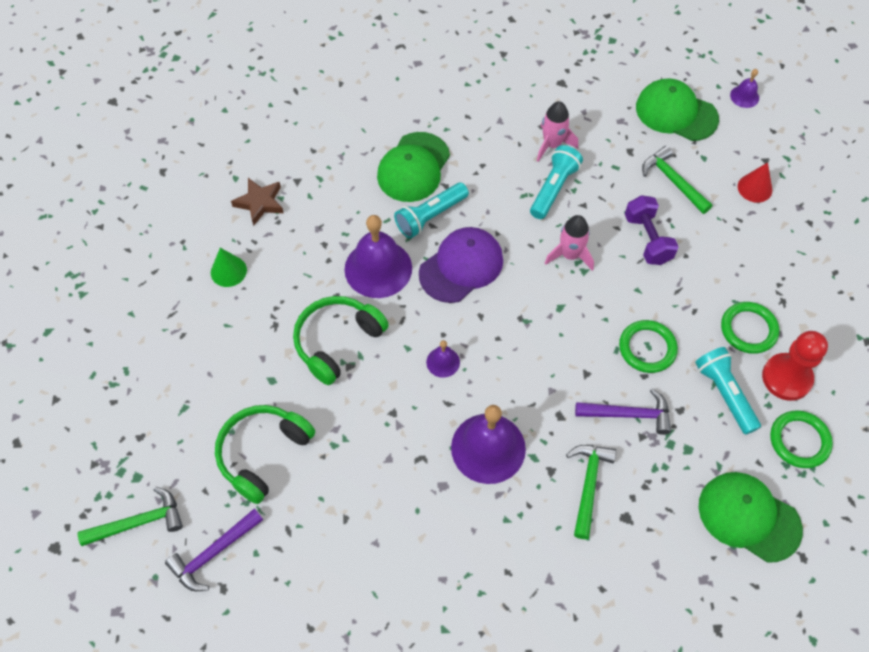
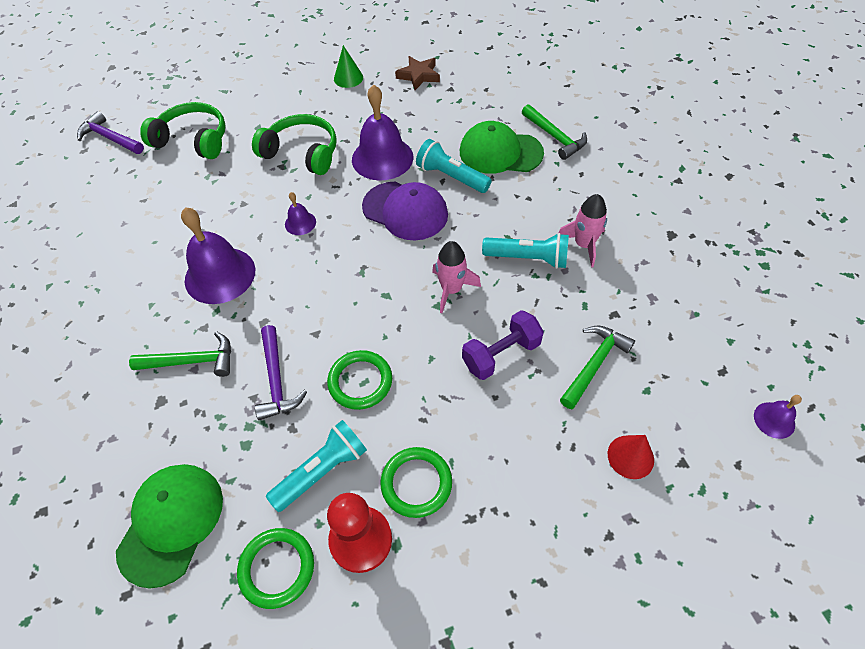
camera: 75 degrees right, 5 degrees down
(139, 522) = (132, 97): green hammer -> green hammer (555, 137)
(676, 113) = (697, 348): green cap -> none

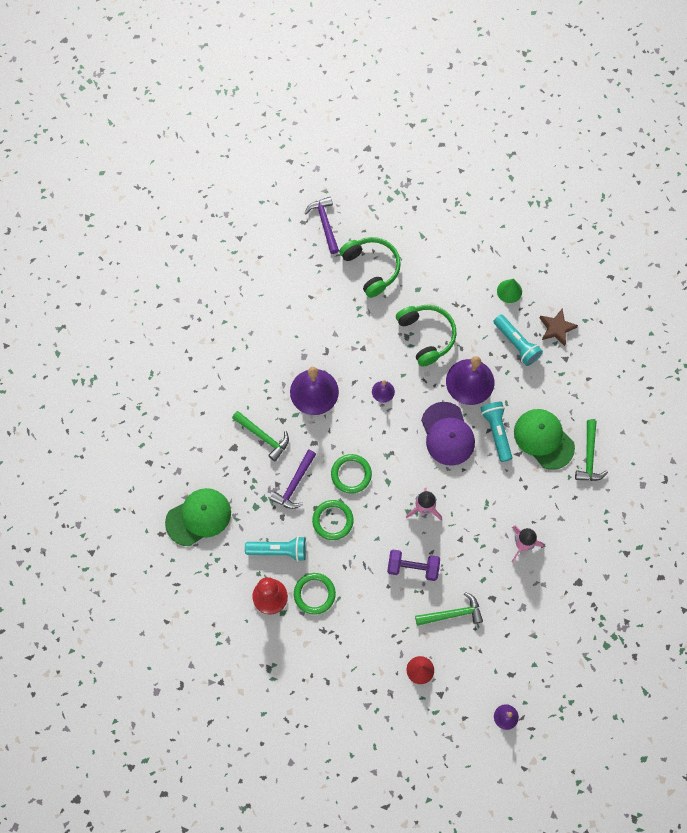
camera: 40 degrees right, 15 degrees up
(277, 568) = (227, 577): green ring -> green ring (351, 474)
(528, 258) = (483, 526): turquoise flashlight -> turquoise flashlight (516, 344)

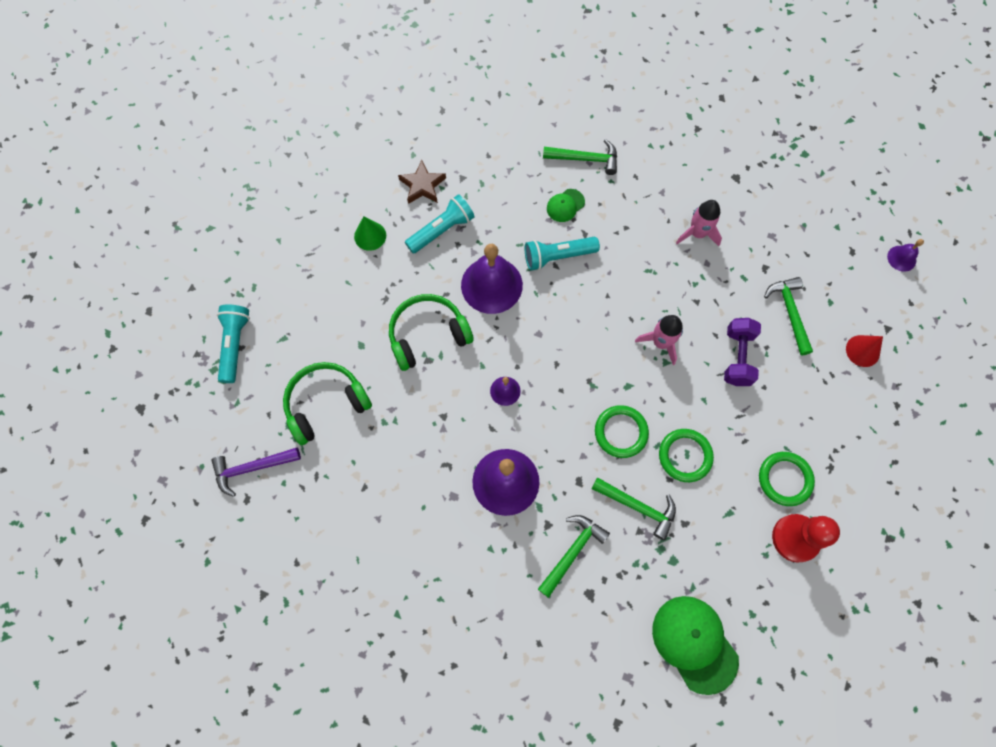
camera: 90 degrees left, 0 degrees up
(279, 550) = (731, 527): turquoise flashlight -> turquoise flashlight (235, 345)
(294, 484) = (638, 507): purple hammer -> green hammer
(447, 434) = (562, 313): purple cap -> none
(543, 439) = (565, 205): green cap -> green cap, size x0.51

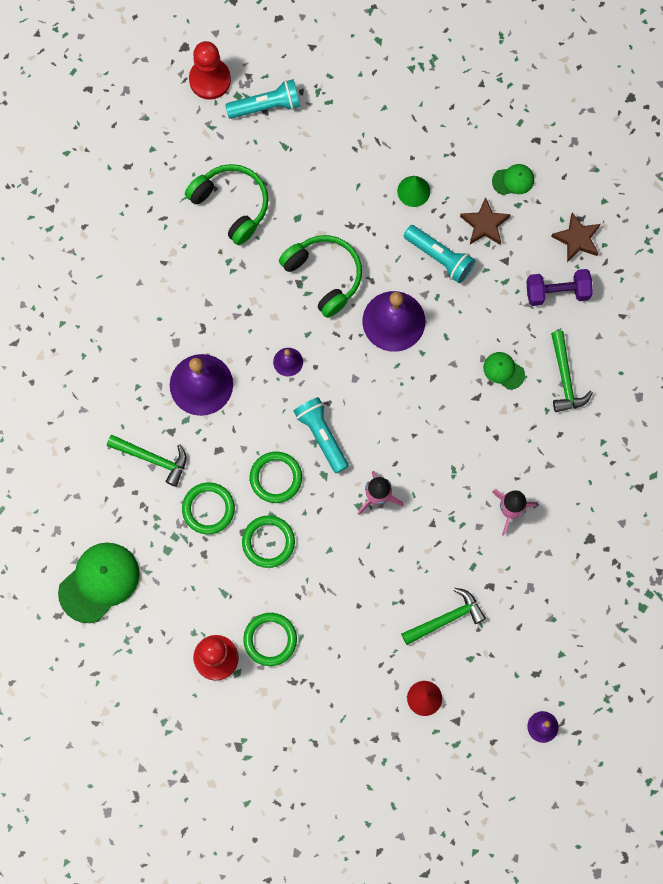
camera: 75 degrees right, 5 degrees up
(186, 392) = (210, 80): none -> red pawn
(252, 468) = (156, 161): purple hammer -> none
(388, 152) = (513, 180): none -> green cap
(460, 117) = (577, 239): none -> brown star
(558, 256) = (443, 377): turquoise flashlight -> turquoise flashlight (322, 436)
(638, 507) = (208, 509): green hammer -> green ring
(737, 357) = (383, 574): purple dumbbell -> purple dumbbell (557, 292)

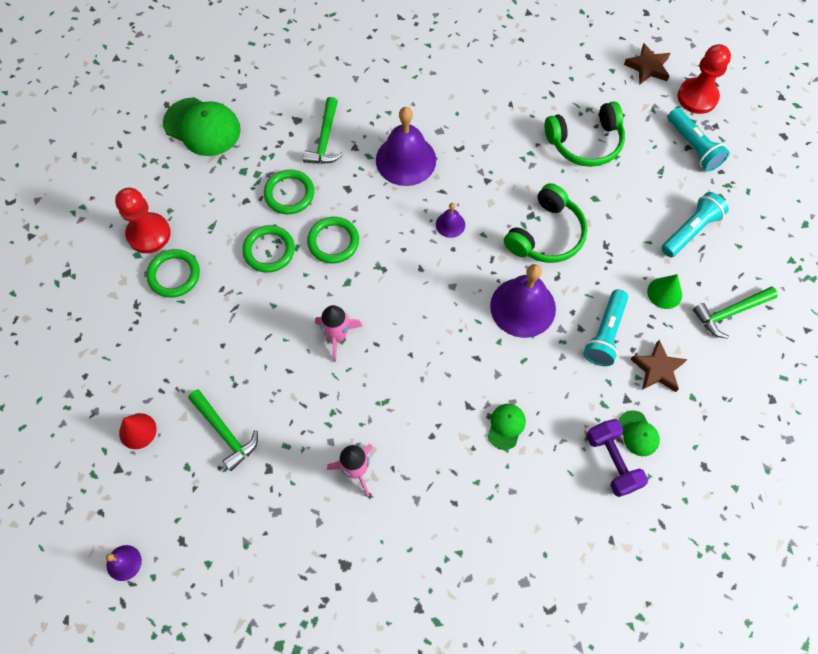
camera: 75 degrees right, 10 degrees down
(231, 205) = (585, 142): green headphones -> green headphones turned 45 degrees clockwise
(322, 436) = (385, 271): turquoise flashlight -> turquoise flashlight (690, 231)
(513, 180) = (717, 386): green cap -> green cap (638, 433)
(565, 378) = (518, 493): green hammer -> green hammer (730, 313)
(577, 239) = (680, 468): brown star -> brown star (647, 67)

